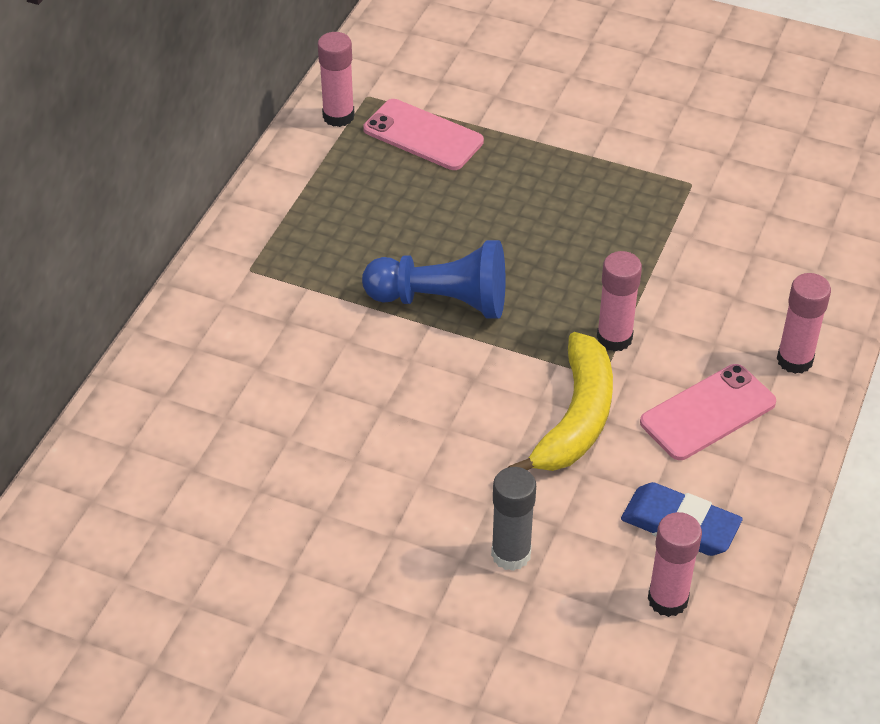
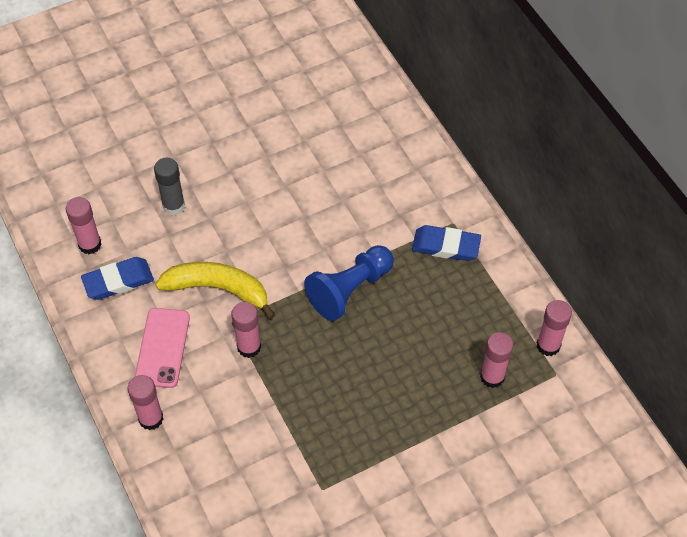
camera: 130 degrees right, 10 degrees up
(291, 257) = (446, 246): none -> blue eraser
(423, 135) = (492, 377): pink phone -> pink glue stick
(576, 418) = (218, 289): yellow banana -> yellow banana turned 135 degrees clockwise

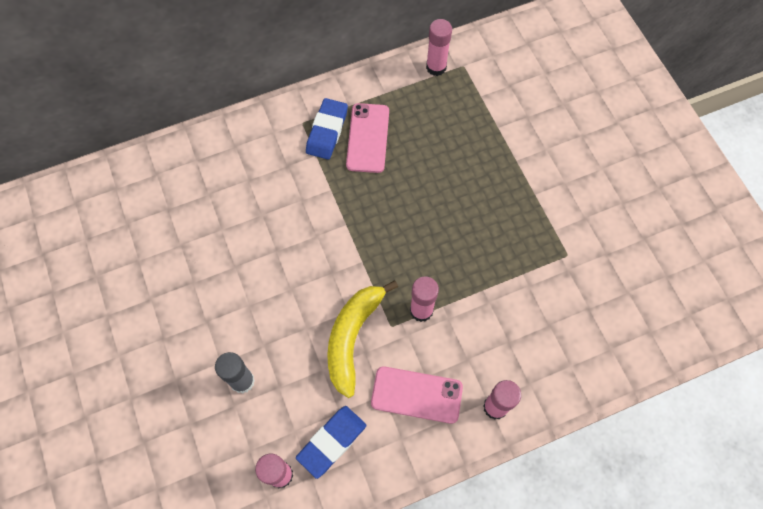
camera: 85 degrees left, 10 degrees up
(118, 281) = (332, 442): blue eraser -> blue eraser turned 60 degrees clockwise
(349, 290) = (366, 216): blue pawn -> none
(443, 284) = (368, 138): none -> pink phone
(492, 377) = (463, 112): pink glue stick -> none

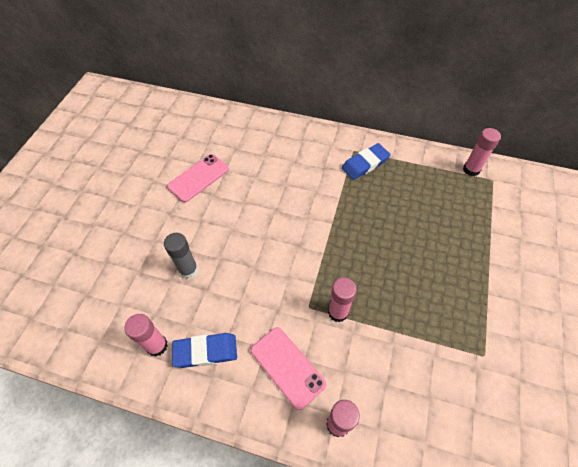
camera: 40 degrees right, 10 degrees down
(352, 338) = (276, 295): yellow banana -> none
(368, 138) = (389, 183): pink phone -> pink phone (198, 178)

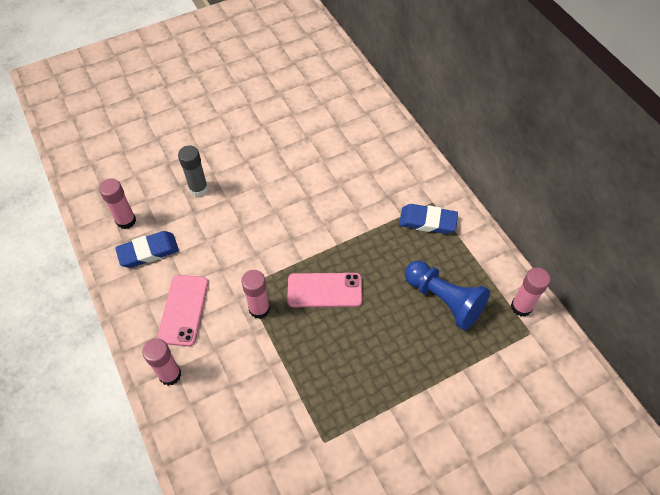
camera: 45 degrees right, 0 degrees up
(198, 178) = (282, 126): pink phone -> pink phone (324, 290)
(205, 351) = (148, 251): blue eraser -> blue eraser turned 60 degrees counterclockwise
(432, 202) = (444, 300): none -> blue pawn

